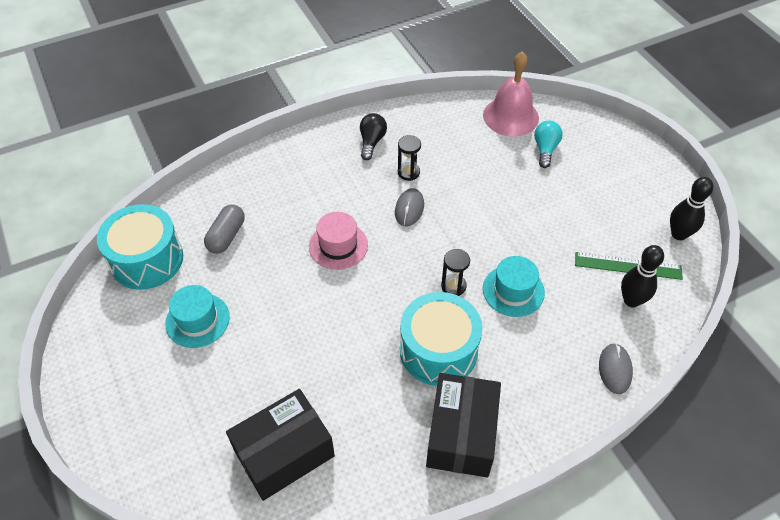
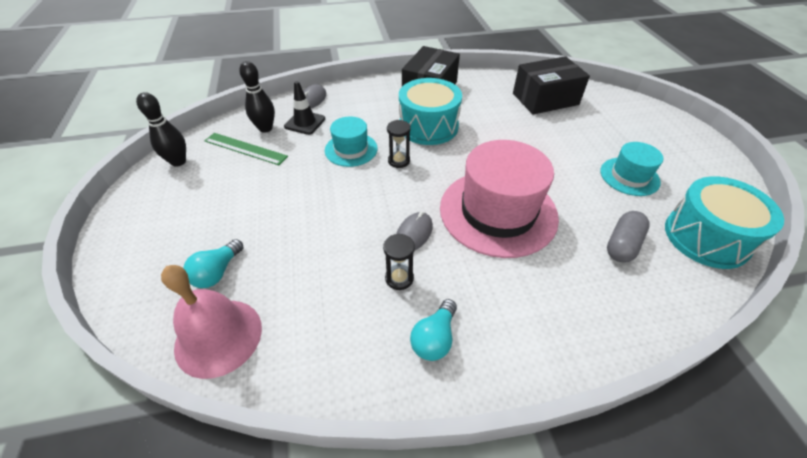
camera: 165 degrees left, 5 degrees down
(338, 245) = (498, 212): pink hat -> pink hat, size x1.91
(372, 142) = (434, 338): black light bulb -> turquoise light bulb
(593, 321) = (305, 123): none -> black traffic cone

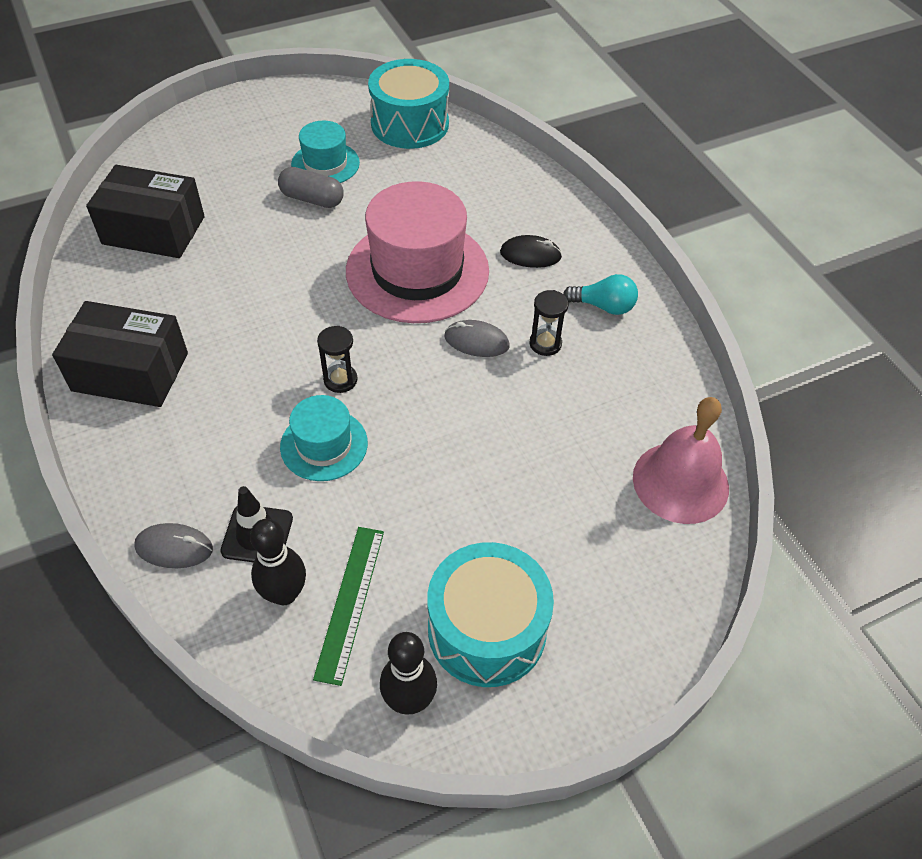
camera: 105 degrees left, 5 degrees up
(217, 272) = (605, 523): turquoise light bulb -> none
(428, 126) = (246, 358): turquoise drum -> turquoise drum (487, 629)
(513, 294) = (530, 255): none -> black mouse
(545, 99) = (153, 230): black box -> black box turned 45 degrees counterclockwise
(622, 245) = (438, 178): grey capsule -> grey capsule (312, 199)

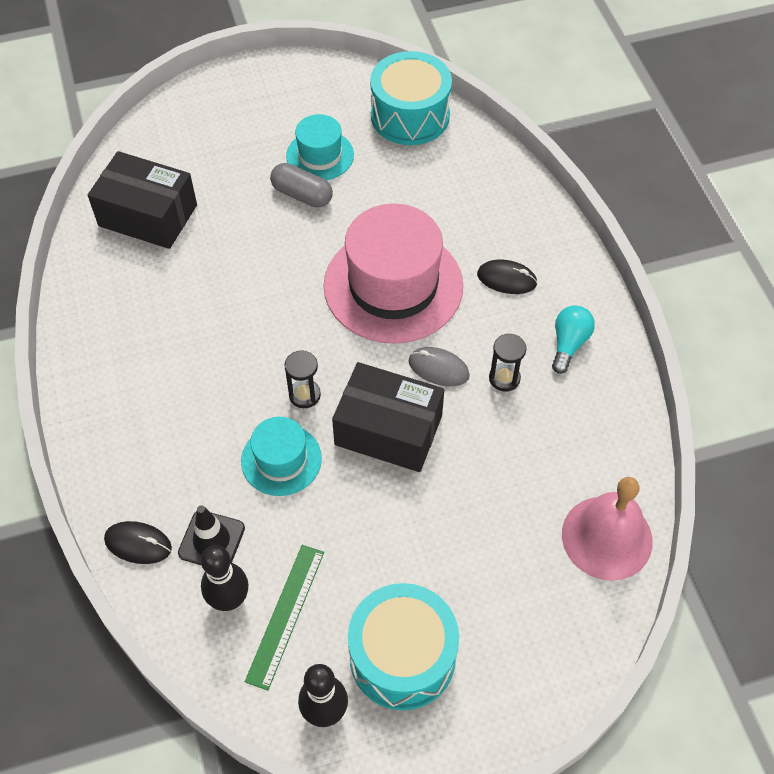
camera: 10 degrees right, 5 degrees up
(130, 372) = (114, 365): black box -> black box (388, 430)
(174, 548) = (138, 544): grey mouse -> black mouse
(603, 306) = (569, 344): turquoise light bulb -> turquoise light bulb turned 90 degrees counterclockwise

